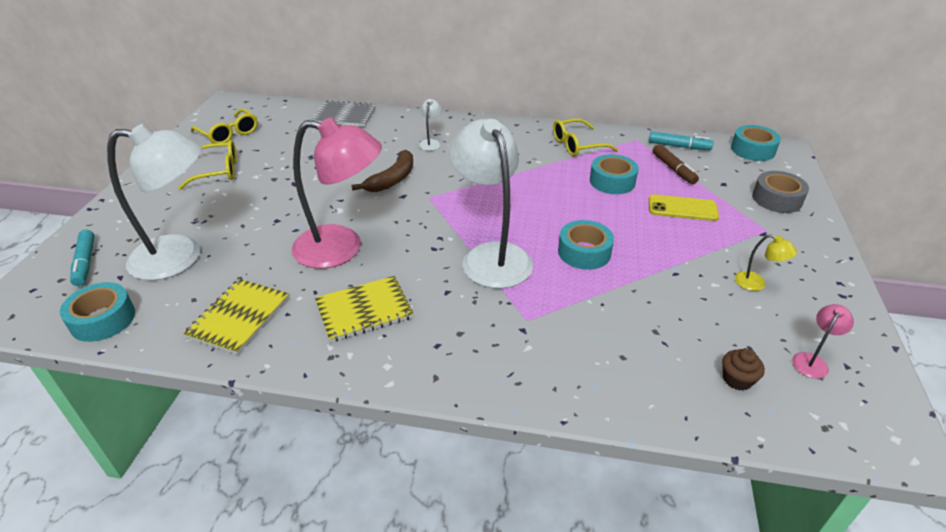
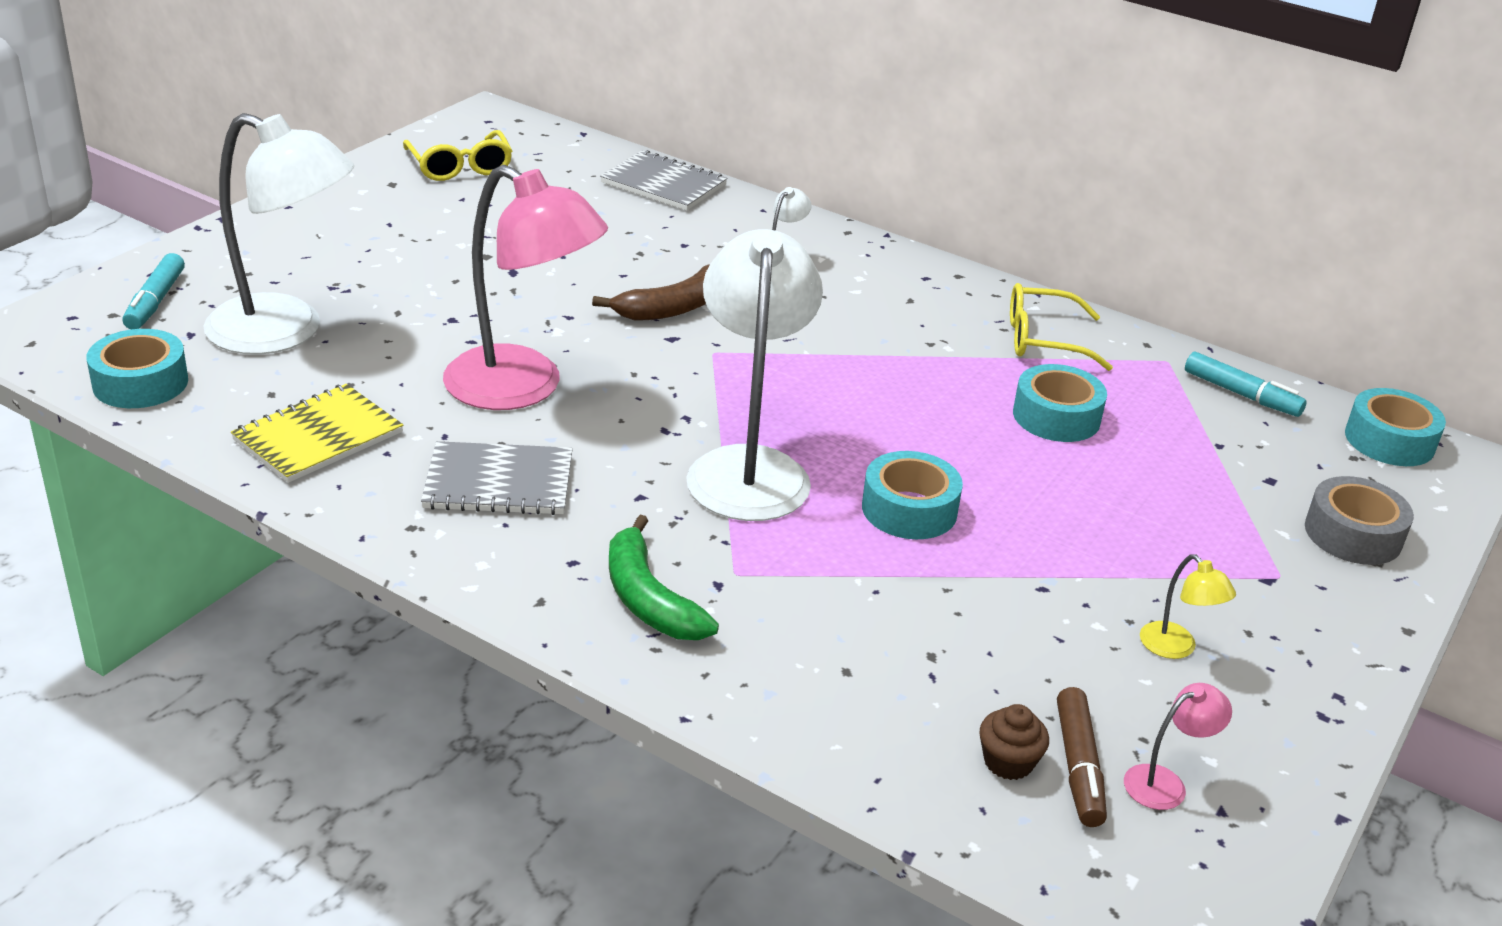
camera: 20 degrees right, 5 degrees down
(218, 171) = (409, 221): yellow glasses -> none
(364, 310) = (499, 482): yellow notebook -> grey notebook
(493, 353) = (649, 599): none -> green banana
(673, 169) = (1193, 429): brown marker -> brown marker (1078, 767)
(682, 208) = (1149, 496): yellow phone -> none

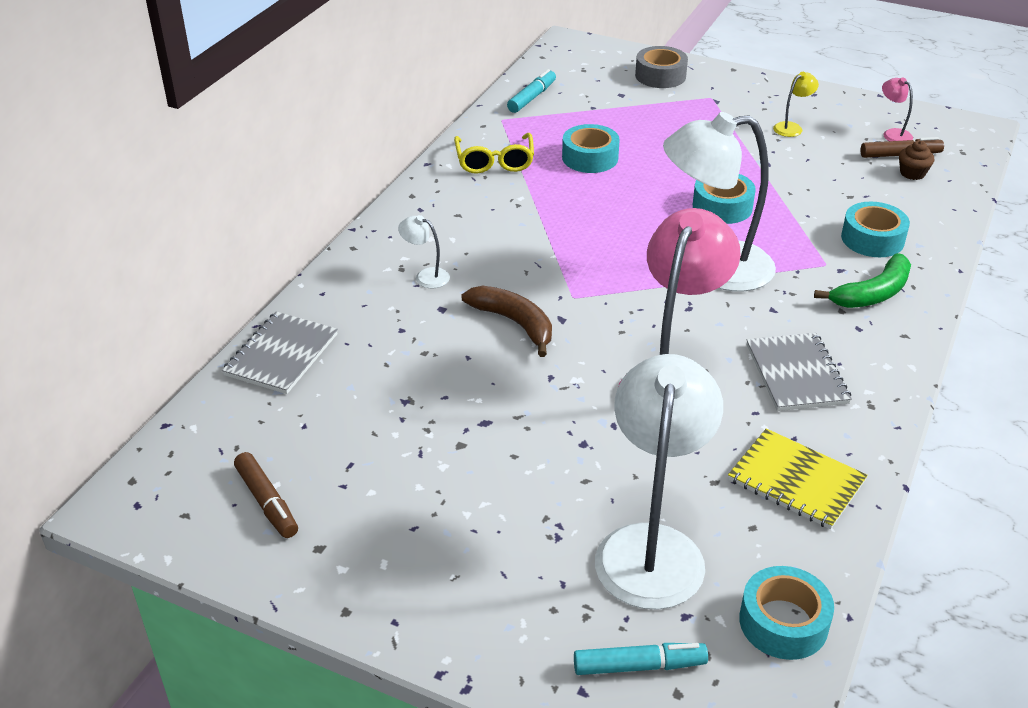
camera: 95 degrees left, 5 degrees up
(460, 167) = (267, 502): yellow glasses -> brown marker
(1389, 440) = (561, 59): turquoise tape -> turquoise tape (872, 239)

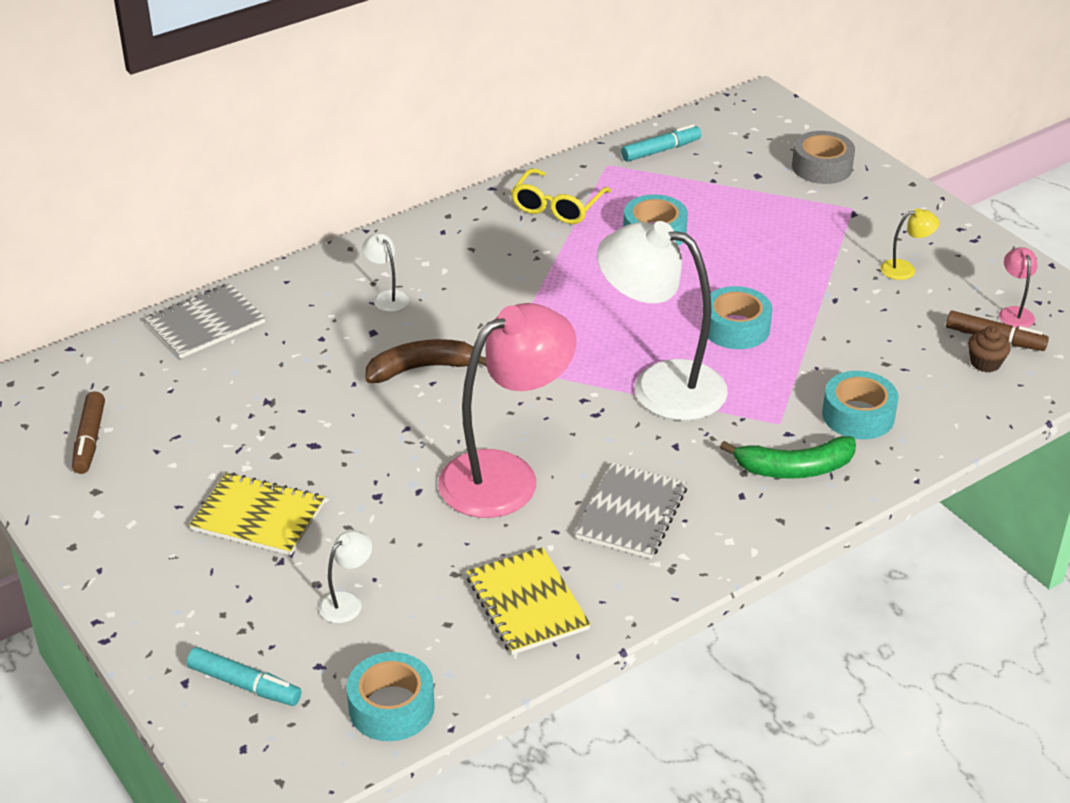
camera: 30 degrees right, 0 degrees up
(498, 505) = (258, 516): none -> yellow notebook
(514, 323) = (422, 368): brown banana -> brown banana turned 90 degrees counterclockwise
(652, 547) = (347, 602): white lamp -> white lamp, size x0.40

